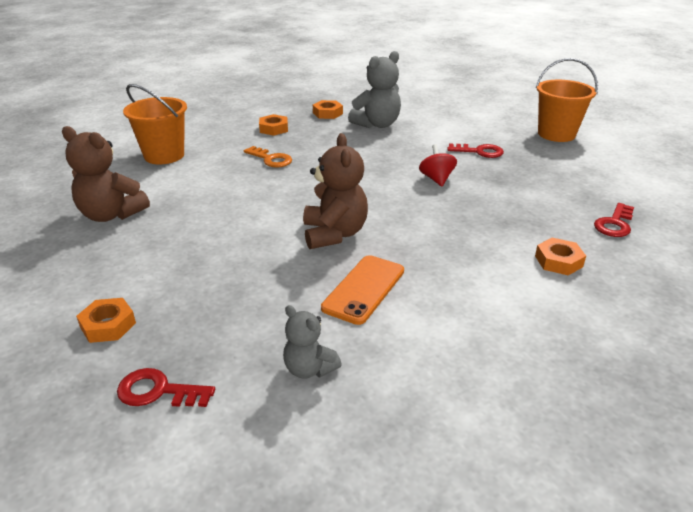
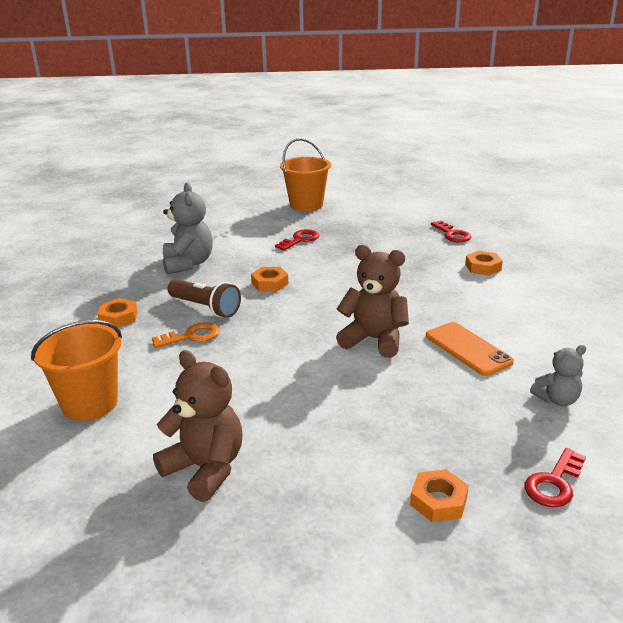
camera: 60 degrees left, 5 degrees down
(111, 215) = (205, 469): brown teddy bear -> brown teddy bear turned 105 degrees counterclockwise
(316, 151) = (205, 308): none -> brown flashlight
(327, 113) = (125, 279): orange nut -> orange nut (269, 283)
(436, 179) = (326, 270): red spinning top -> none

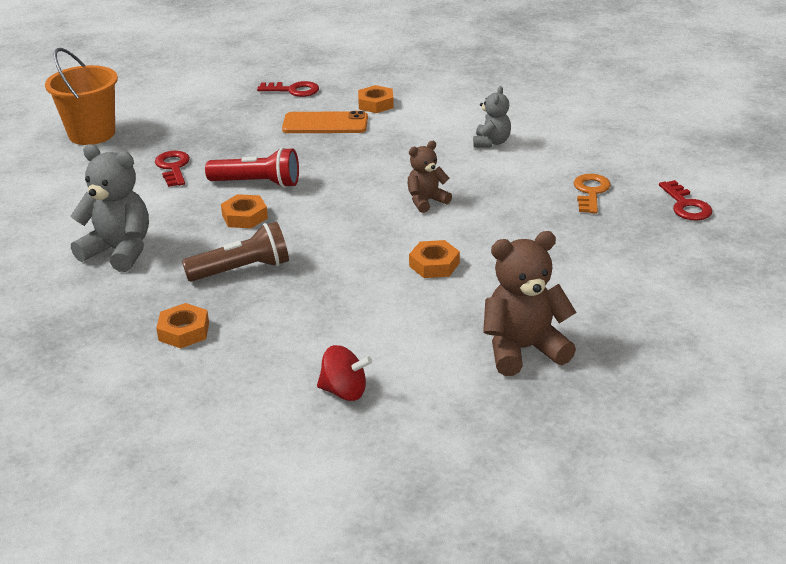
camera: 55 degrees left, 5 degrees up
(90, 403) = (344, 391): orange bucket -> red spinning top
(191, 336) = (290, 295): orange key -> orange key (590, 192)
(315, 271) = (257, 183): none -> red flashlight
(374, 340) = (426, 201): brown teddy bear -> brown teddy bear, size x0.59
(438, 501) = (663, 257): orange nut -> orange nut (434, 265)
(468, 349) = (493, 166): orange phone -> orange phone (325, 124)
(557, 400) = (600, 162): grey teddy bear -> grey teddy bear (491, 142)

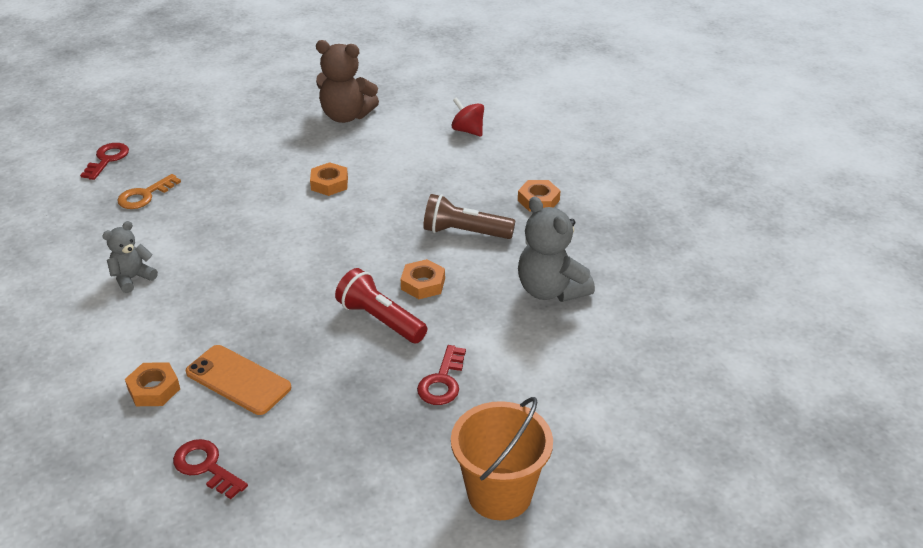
camera: 150 degrees left, 5 degrees up
(426, 201) = (267, 238): brown teddy bear -> none

